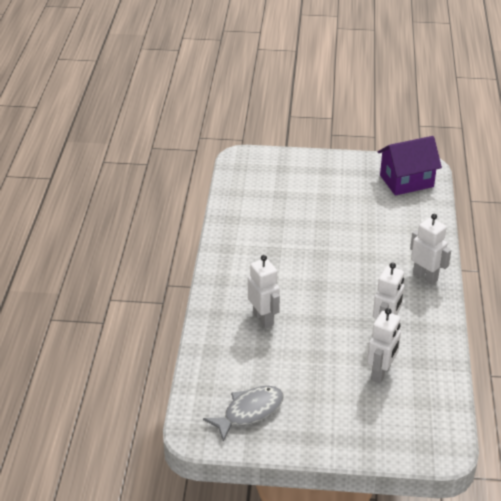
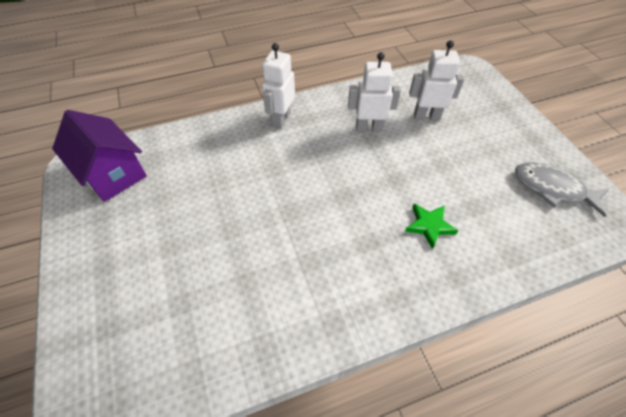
camera: 115 degrees left, 15 degrees up
(263, 319) = (429, 226): white robot -> green star

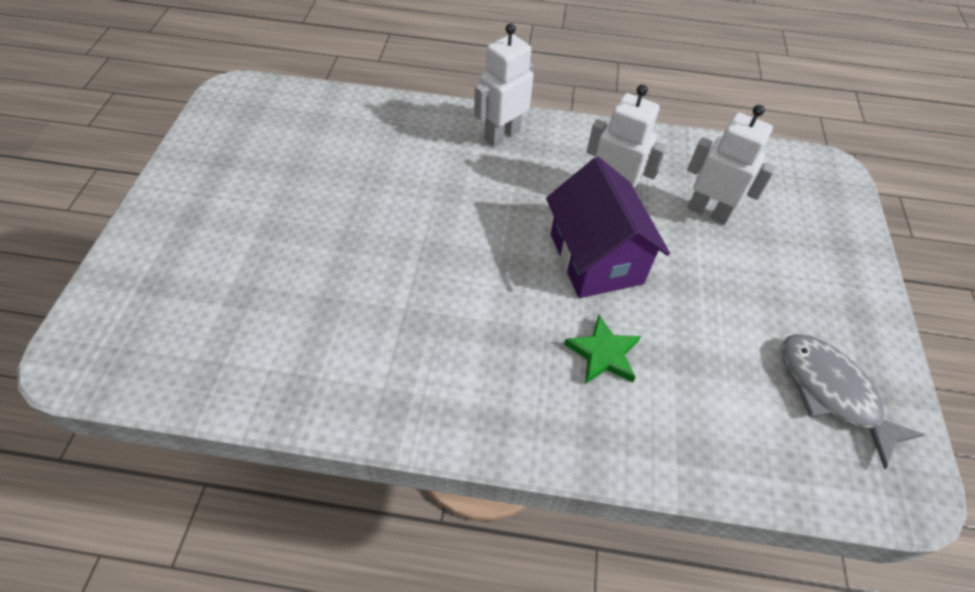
camera: 25 degrees right, 0 degrees up
(112, 173) = (264, 119): purple house -> purple house (595, 258)

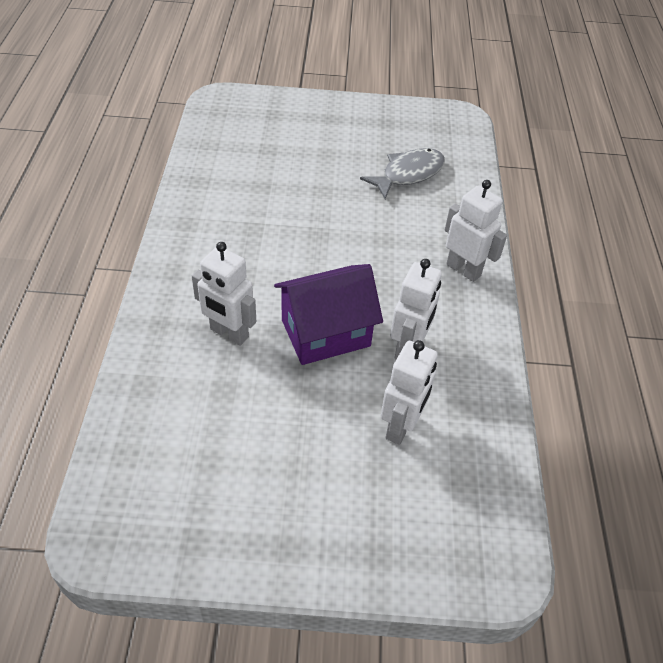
camera: 85 degrees right, 5 degrees down
(603, 354) = (229, 333): green star -> white robot
(831, 392) = (192, 498): grey fish -> grey fish (408, 174)

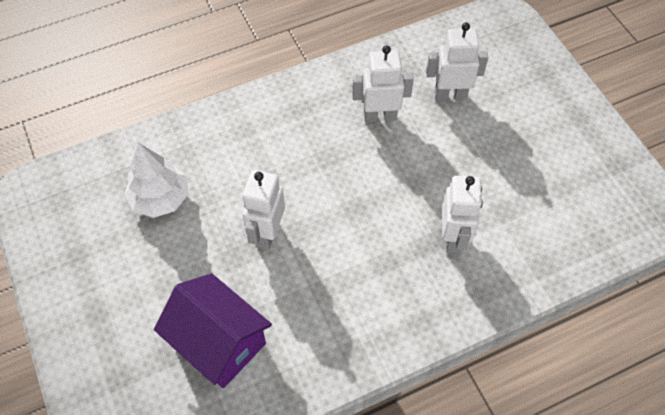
camera: 115 degrees left, 10 degrees up
(325, 333) = (403, 173): purple house -> purple house (219, 343)
(408, 174) = (160, 198): grey fish -> white tree
(463, 270) = (270, 111): white robot -> white robot (267, 233)

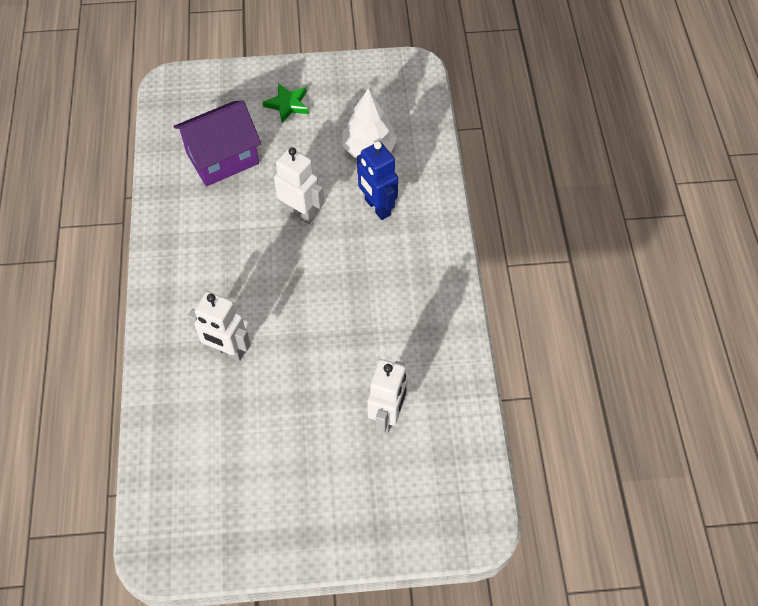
camera: 110 degrees right, 0 degrees up
(116, 303) = (287, 104): none -> green star
(236, 167) = (377, 207): none -> blue robot
(380, 116) = (386, 339): white robot -> none

